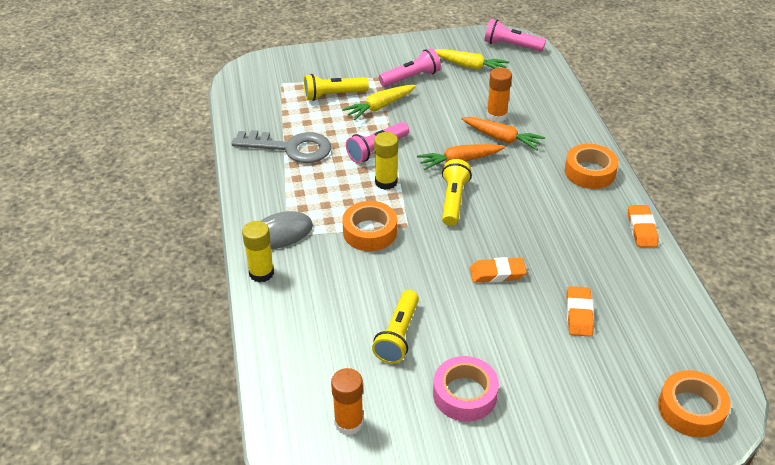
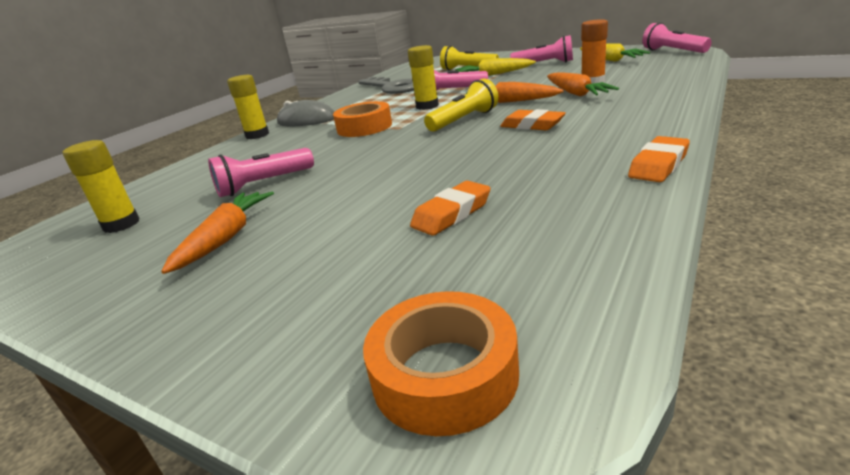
camera: 45 degrees right, 15 degrees down
(349, 423) = (121, 224): orange glue stick -> yellow glue stick
(398, 335) = (263, 184): yellow flashlight -> pink flashlight
(464, 394) = (226, 238): pink tape -> orange carrot
(497, 273) = (420, 166): orange eraser -> orange eraser (532, 125)
(589, 172) = (648, 118): orange tape -> none

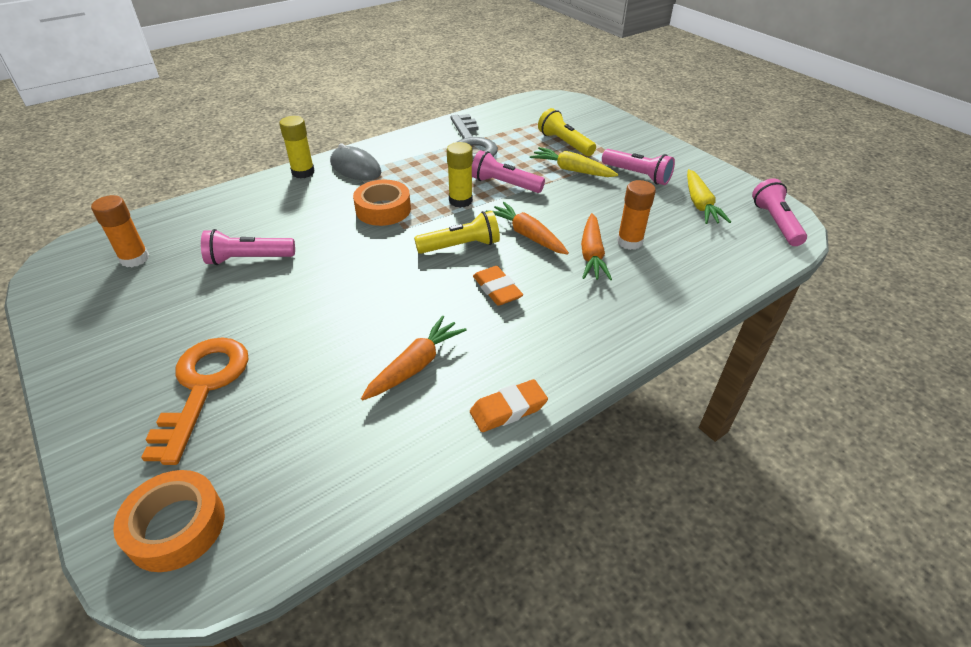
camera: 20 degrees right, 15 degrees up
(121, 224) = (135, 259): yellow glue stick -> orange glue stick
(226, 238) = (177, 318): orange carrot -> orange carrot (415, 365)
(322, 265) = (202, 387): none -> orange key
(451, 214) = (320, 379): orange eraser -> none

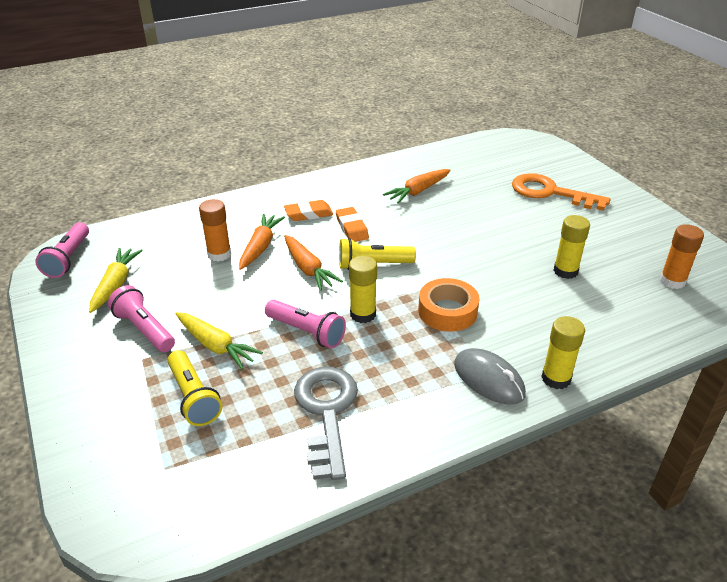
camera: 170 degrees left, 5 degrees down
(176, 526) = (531, 148): orange tape -> none
(202, 387) = (550, 193): orange key -> orange key turned 105 degrees clockwise
(249, 259) = (565, 271): pink flashlight -> yellow glue stick
(508, 409) = (365, 169): orange eraser -> orange eraser (308, 214)

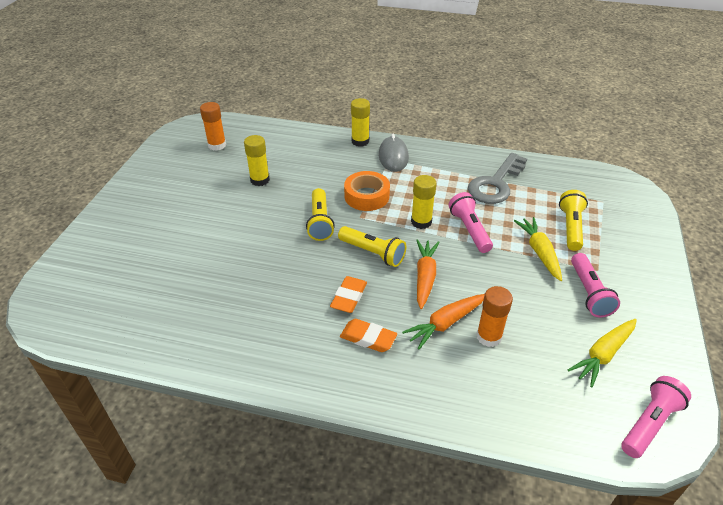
camera: 140 degrees left, 5 degrees up
(418, 191) = (242, 304): orange carrot -> none
(452, 265) = (320, 222): none -> yellow flashlight
(550, 193) = (152, 236): orange key -> none

